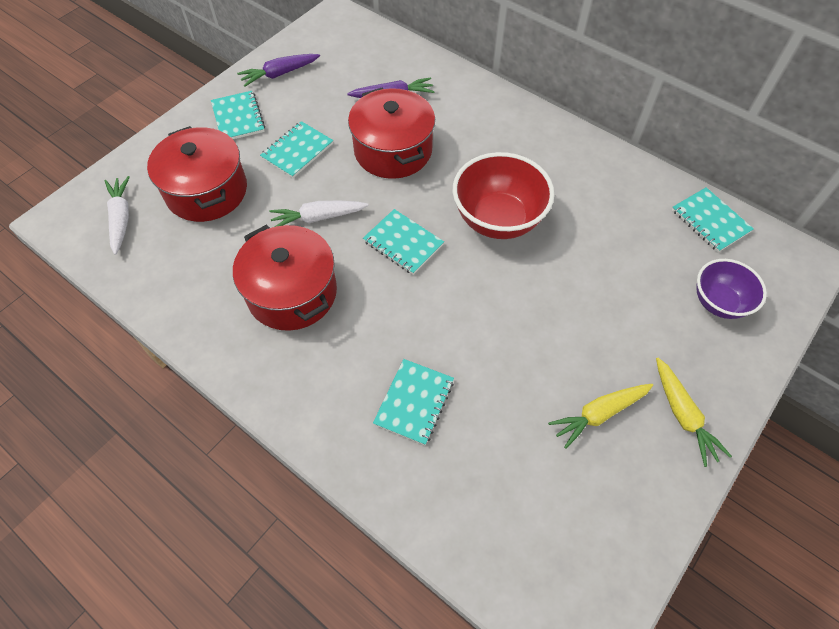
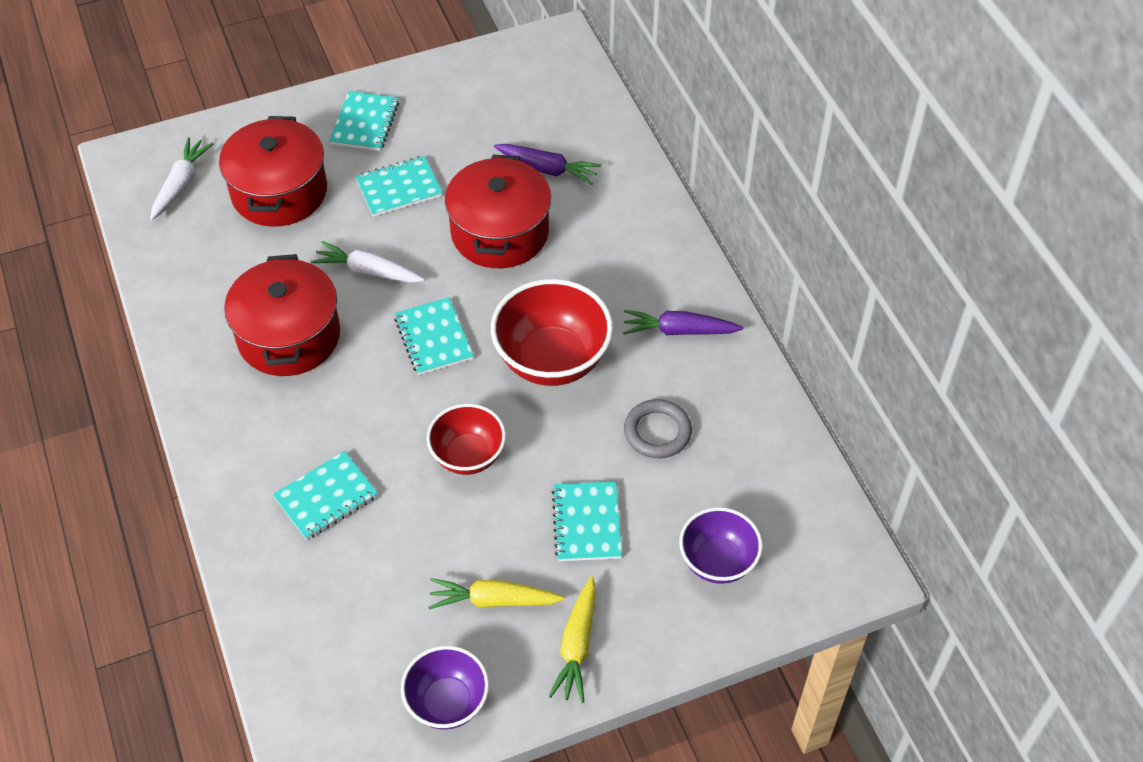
camera: 30 degrees right, 5 degrees down
(280, 74) = (444, 89): purple carrot -> purple carrot (679, 331)
(494, 315) = (468, 456): none -> red bowl
(606, 234) = (657, 432): none -> grey ring
(631, 515) = (447, 702): none -> purple bowl
(710, 221) = (790, 474): turquoise notebook -> turquoise notebook (587, 523)

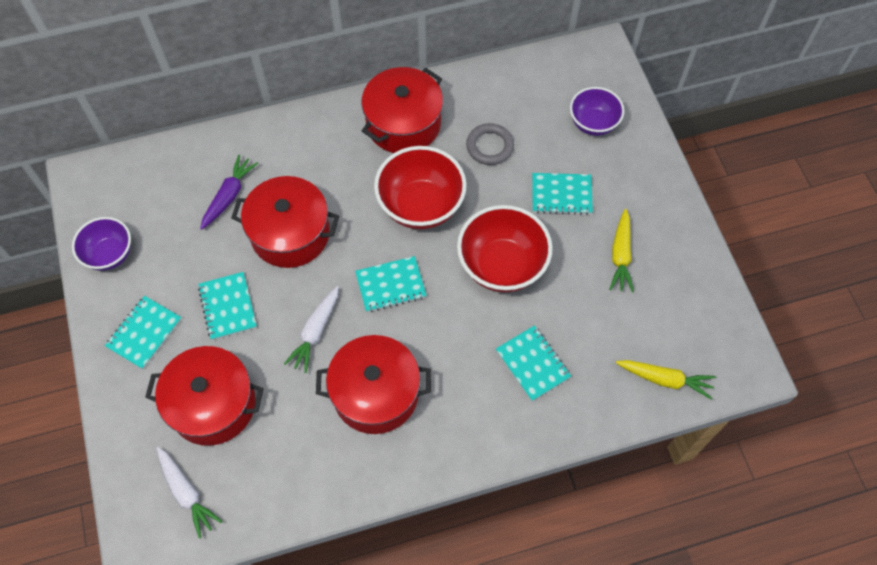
camera: 85 degrees left, 10 degrees up
(181, 184) = (186, 493): white carrot -> white carrot turned 150 degrees counterclockwise
(365, 123) = (144, 333): turquoise notebook -> turquoise notebook turned 75 degrees counterclockwise
(447, 702) = (697, 287): purple bowl -> purple bowl (110, 254)
(468, 456) = (502, 266): red bowl -> red bowl, size x1.60
(577, 645) = (654, 208): yellow carrot -> yellow carrot (664, 379)
(679, 331) = (403, 124): purple carrot -> red pot

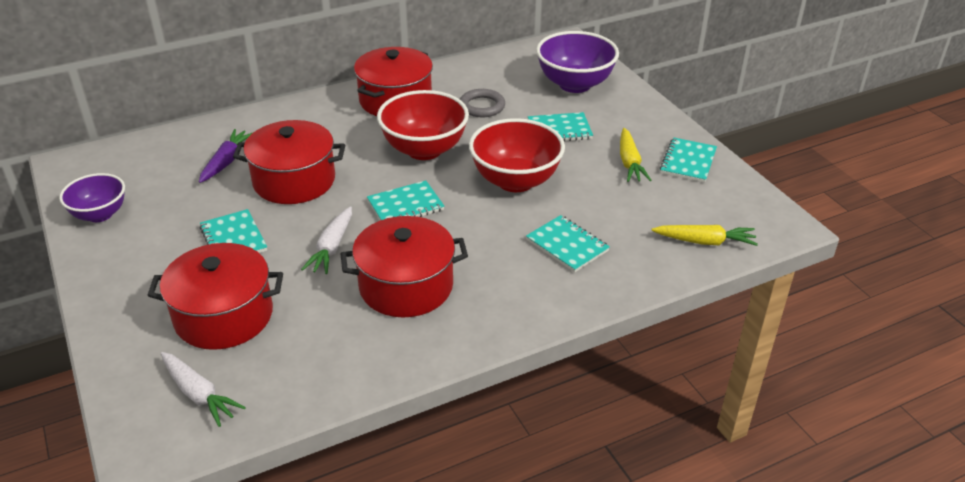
camera: 10 degrees left, 25 degrees down
(144, 333) = (141, 268): turquoise notebook -> turquoise notebook (688, 162)
(593, 123) = (574, 84): purple bowl -> purple bowl, size x1.60

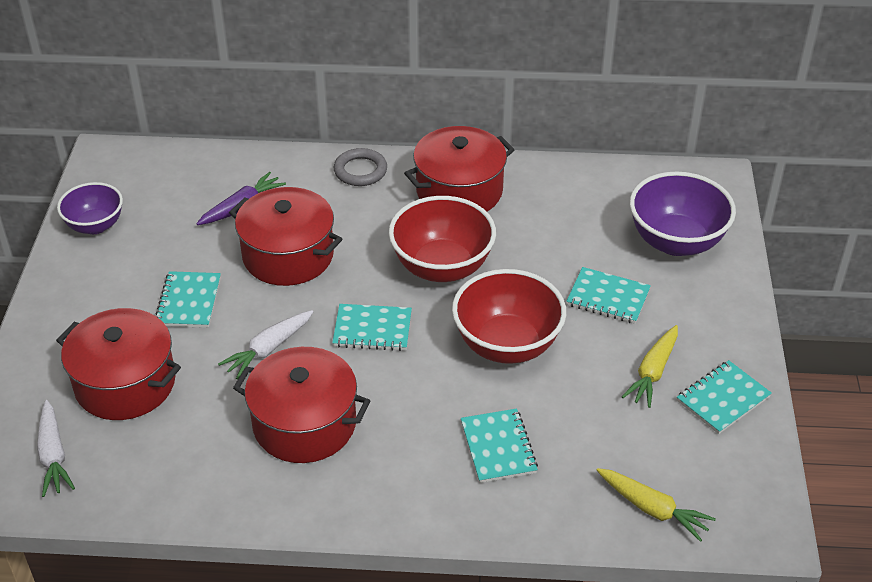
camera: 30 degrees right, 5 degrees up
(482, 106) = (546, 233): grey ring -> grey ring (360, 171)

